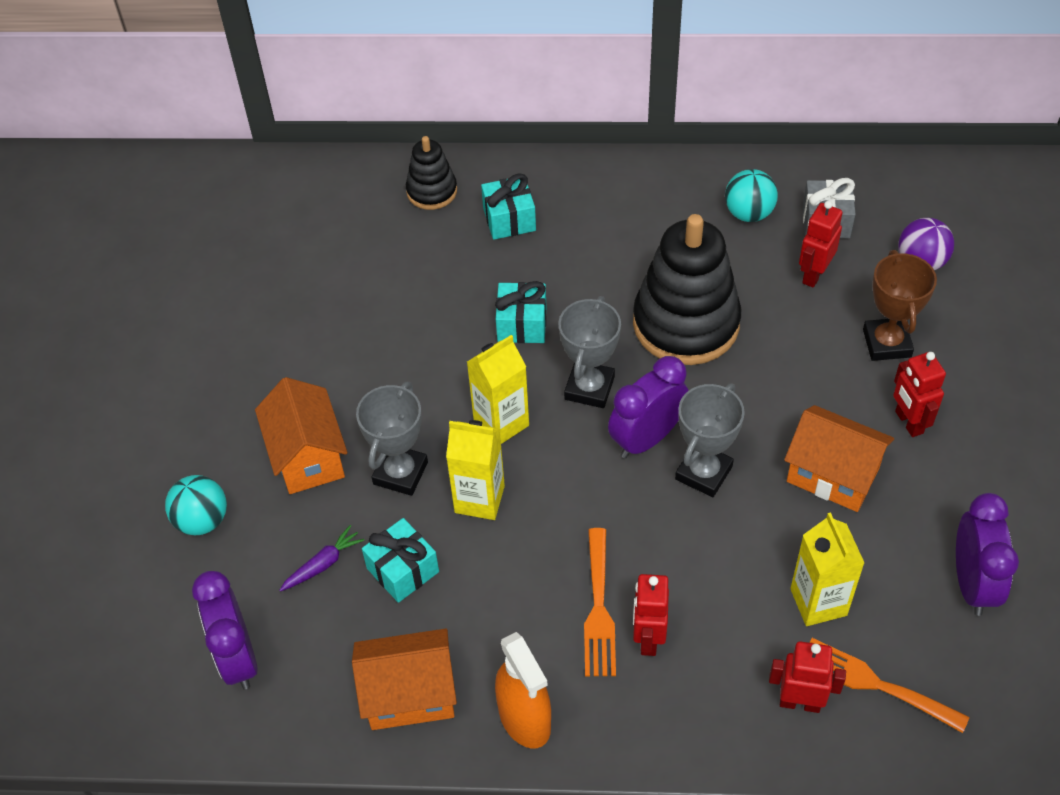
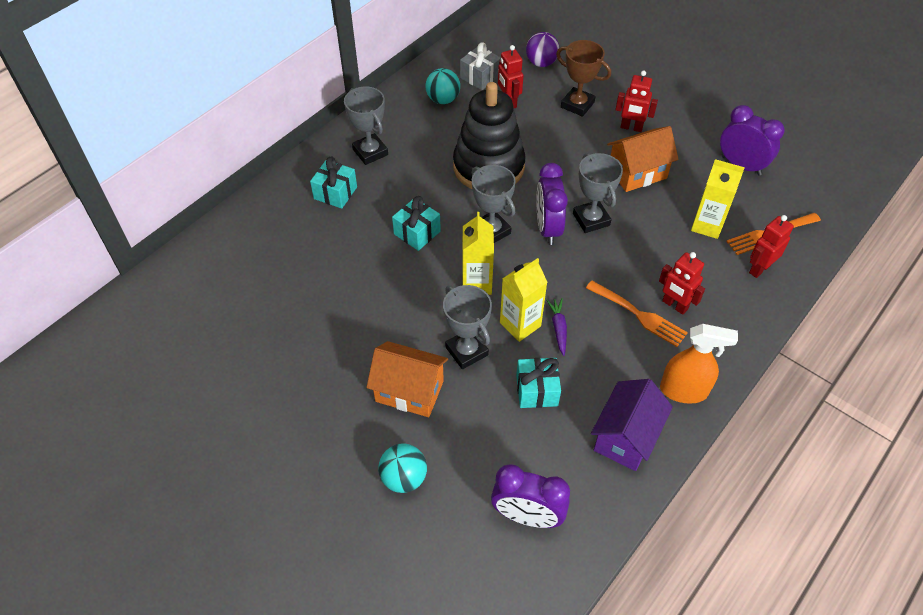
camera: 55 degrees left, 0 degrees up
(323, 564) = (497, 429): purple carrot -> purple carrot (558, 328)
(410, 694) = (626, 437): orange house -> purple house
(432, 191) = (273, 213): black stacking toy -> none
(597, 207) = (370, 152): none -> grey trophy

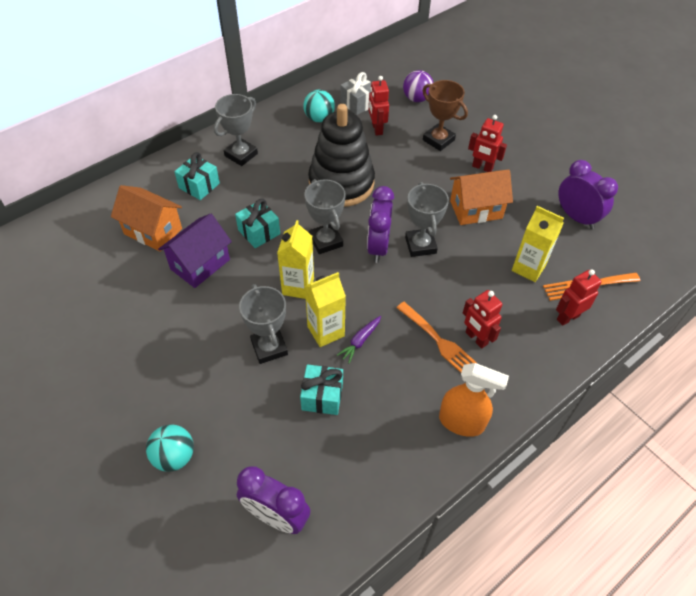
camera: 10 degrees right, 0 degrees up
(370, 152) = (241, 155): grey trophy -> grey trophy turned 60 degrees clockwise
(409, 391) = (206, 375): orange house -> orange house (153, 231)
(558, 328) = (360, 341): purple carrot -> purple carrot turned 150 degrees counterclockwise
(626, 437) = (393, 457): purple house -> purple house (200, 264)

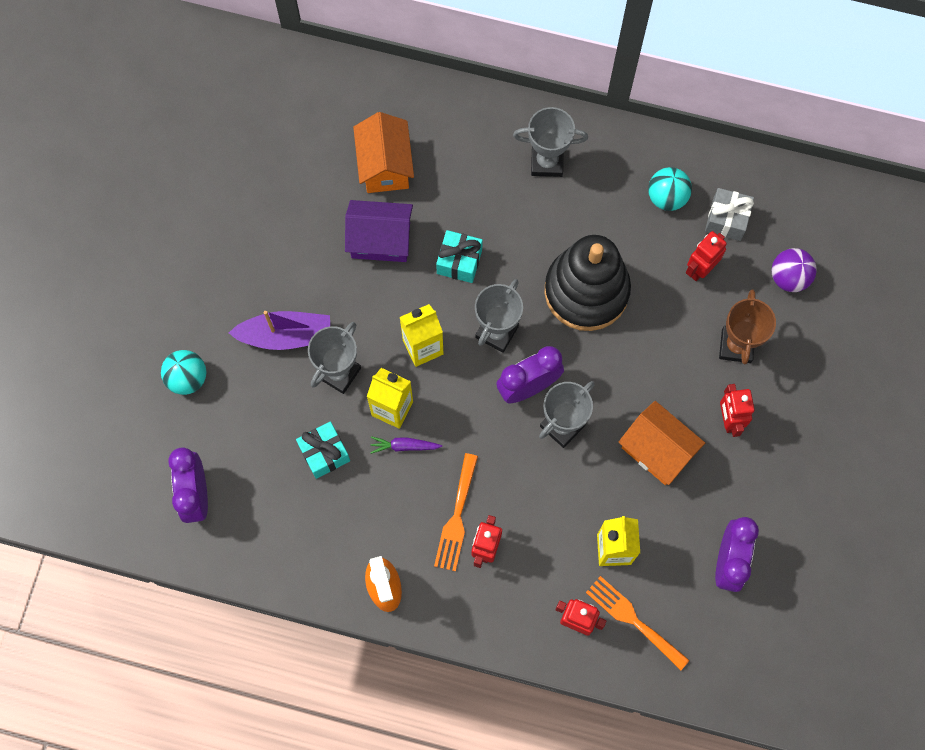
camera: 55 degrees right, 20 degrees up
(199, 185) = (473, 158): turquoise gift -> none
(209, 364) = (286, 335): none -> purple boat

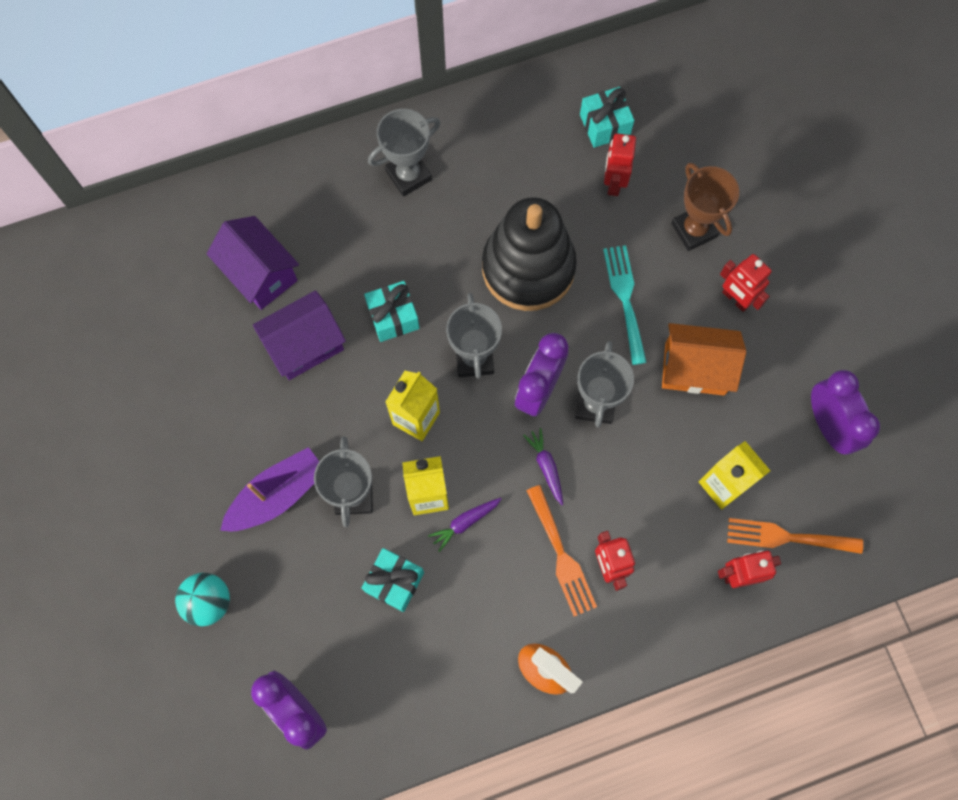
camera: 35 degrees left, 0 degrees up
(385, 165) = (260, 274): orange house -> purple house
(492, 446) = (546, 467): none -> purple carrot
(643, 362) = (625, 298): none -> turquoise fork
(667, 197) = (538, 138): turquoise ball -> none
(726, 220) = (604, 125): grey gift -> turquoise gift
(789, 277) = (694, 140): purple ball -> none

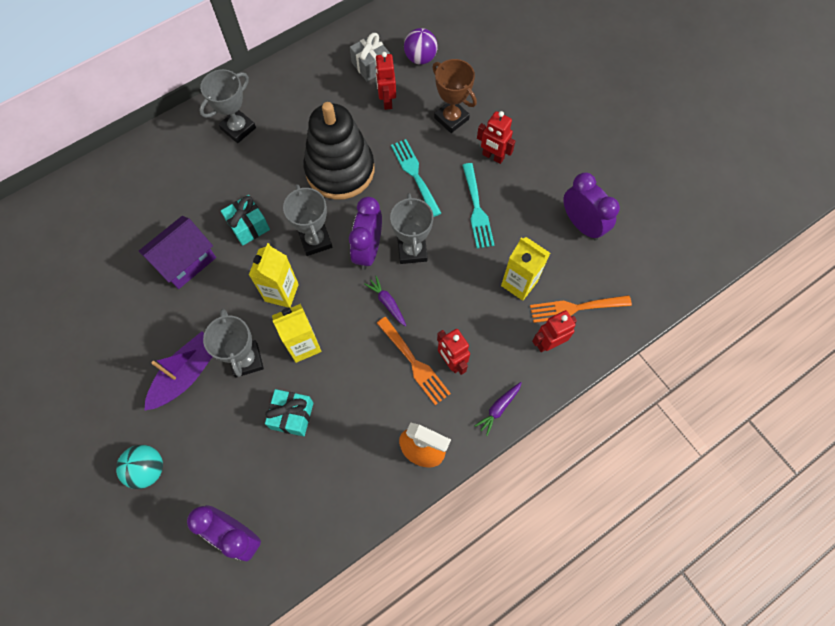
camera: 15 degrees left, 5 degrees down
(260, 274) = (141, 219): purple house -> none
(465, 522) = (336, 358): purple carrot -> purple carrot (498, 408)
(604, 125) = (371, 66): turquoise gift -> grey gift
(674, 130) = (420, 58): none -> purple ball
(694, 369) = (477, 209): orange house -> turquoise fork

